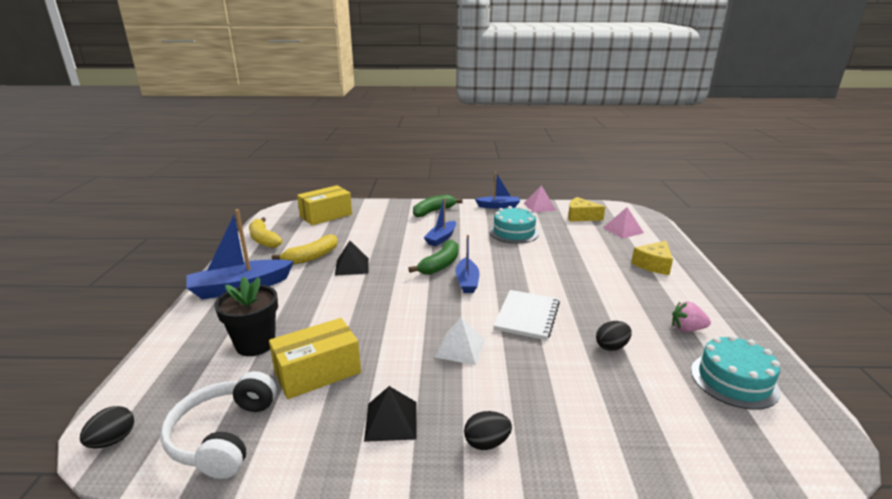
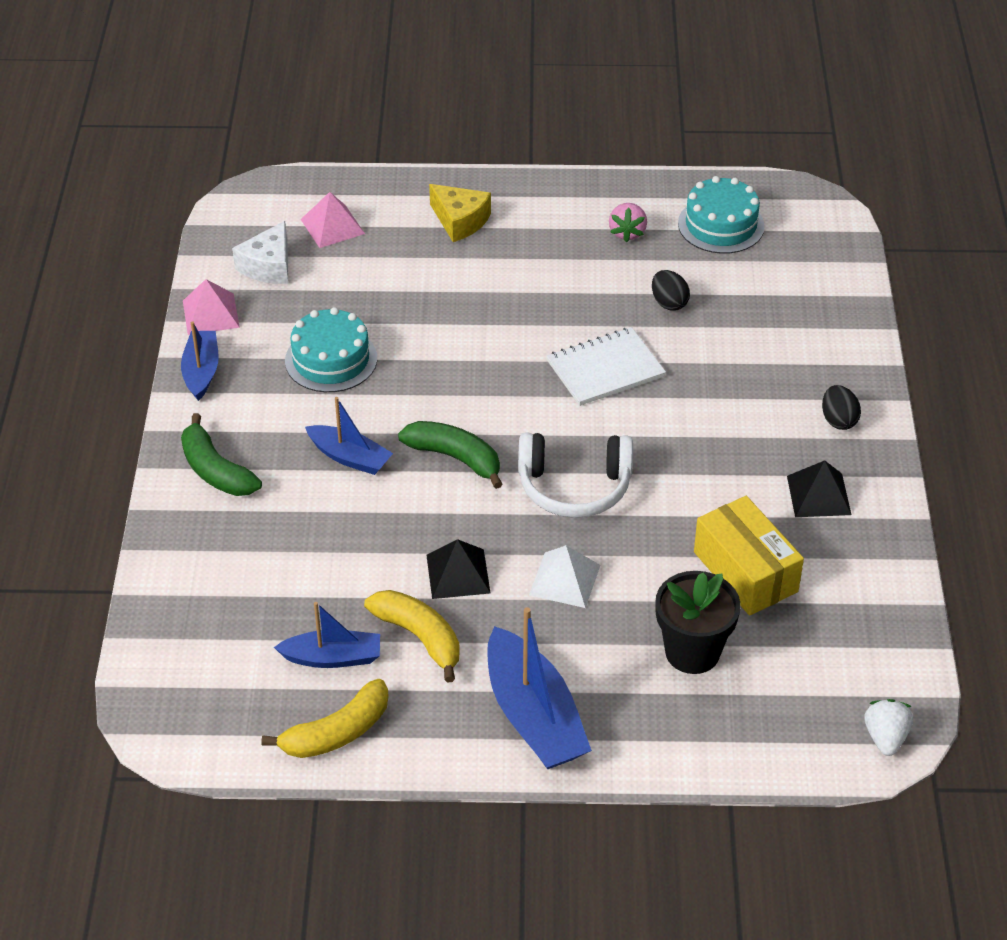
camera: 90 degrees left, 20 degrees up
(113, 440) = (885, 737): black egg -> white strawberry
(223, 435) = (862, 636): white headphones -> white headphones (574, 487)
(326, 215) = (216, 649): yellow box -> none
(460, 348) = (683, 437): white pyramid -> white pyramid (565, 580)
(467, 281) = (511, 426): blue boat -> blue boat (333, 657)
(527, 316) = (605, 369): white notebook -> white notebook turned 45 degrees counterclockwise
(580, 217) = (268, 266): yellow cheese -> white cheese

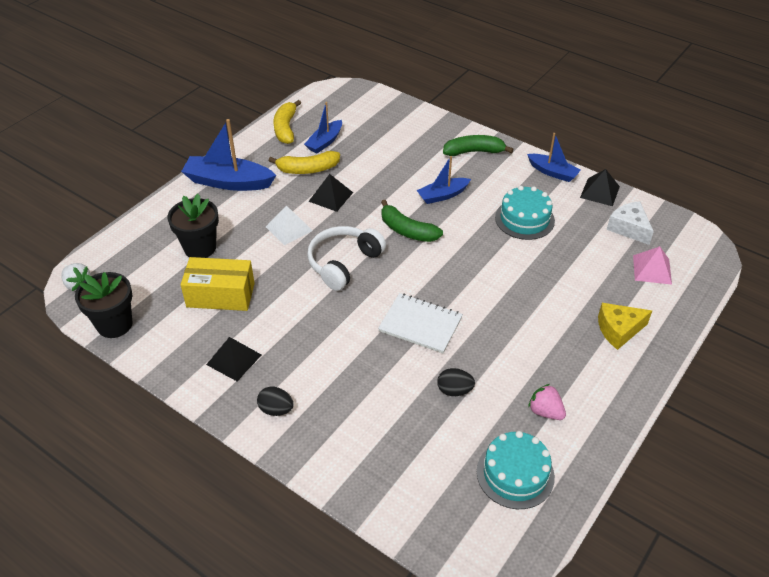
camera: 125 degrees right, 0 degrees up
(211, 314) = (599, 192): pink pyramid -> black pyramid
(455, 458) = (407, 230): green banana -> green banana turned 60 degrees clockwise
(605, 369) = (420, 324): white notebook -> white notebook turned 75 degrees counterclockwise
(896, 643) = (114, 324): none -> black flower pot

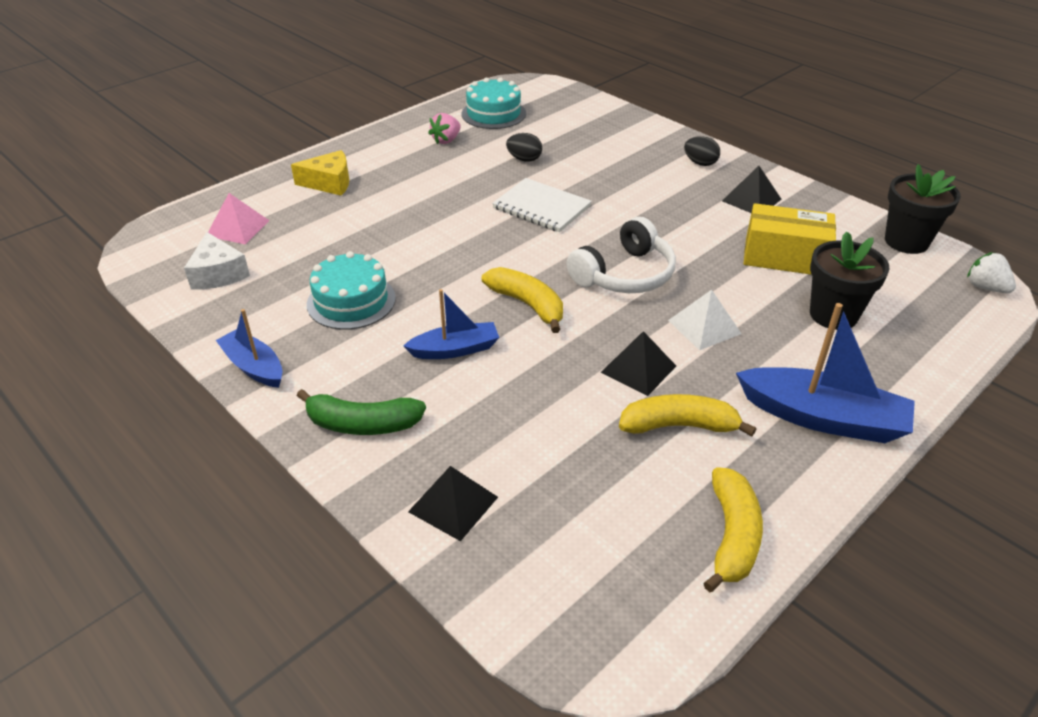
camera: 170 degrees left, 5 degrees down
(325, 142) = (646, 486): blue boat -> none
(407, 230) = (528, 305): green banana -> yellow banana
(545, 411) = (446, 140): pink strawberry -> pink strawberry turned 75 degrees clockwise
(599, 192) = (209, 326): black pyramid -> black pyramid (453, 504)

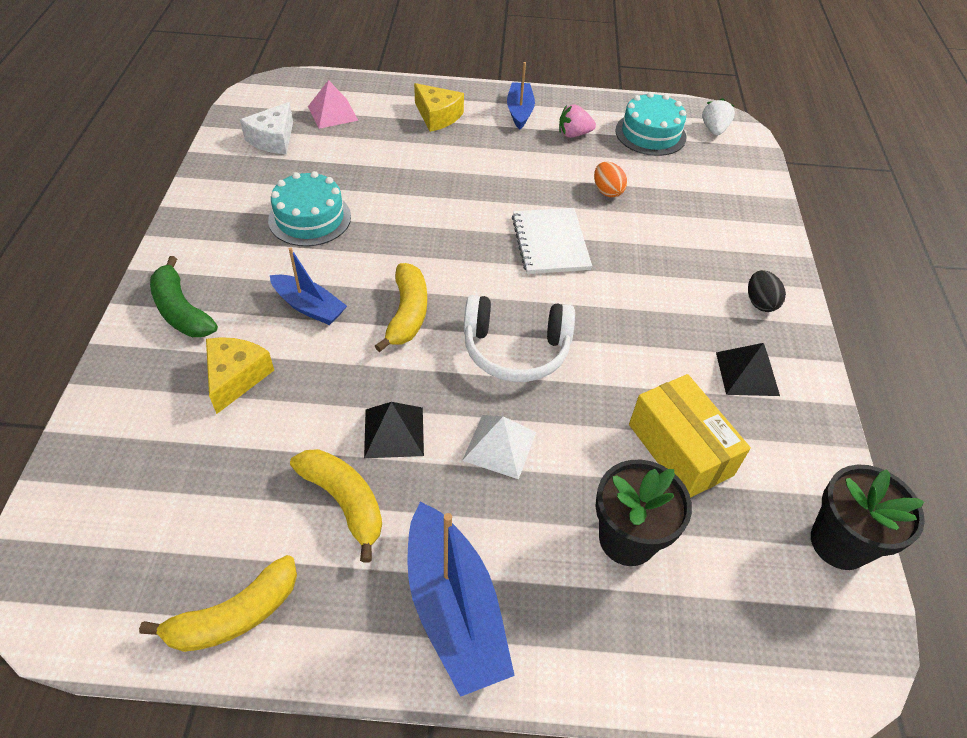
camera: 45 degrees right, 10 degrees up
(254, 367) = (193, 220): blue boat -> blue boat (519, 111)
(453, 504) = (138, 411): black pyramid -> none
(484, 426) = (236, 377): none -> yellow cheese
(524, 159) = (607, 191): black egg -> orange egg
(985, 287) = (841, 664): white strawberry -> white strawberry (714, 130)

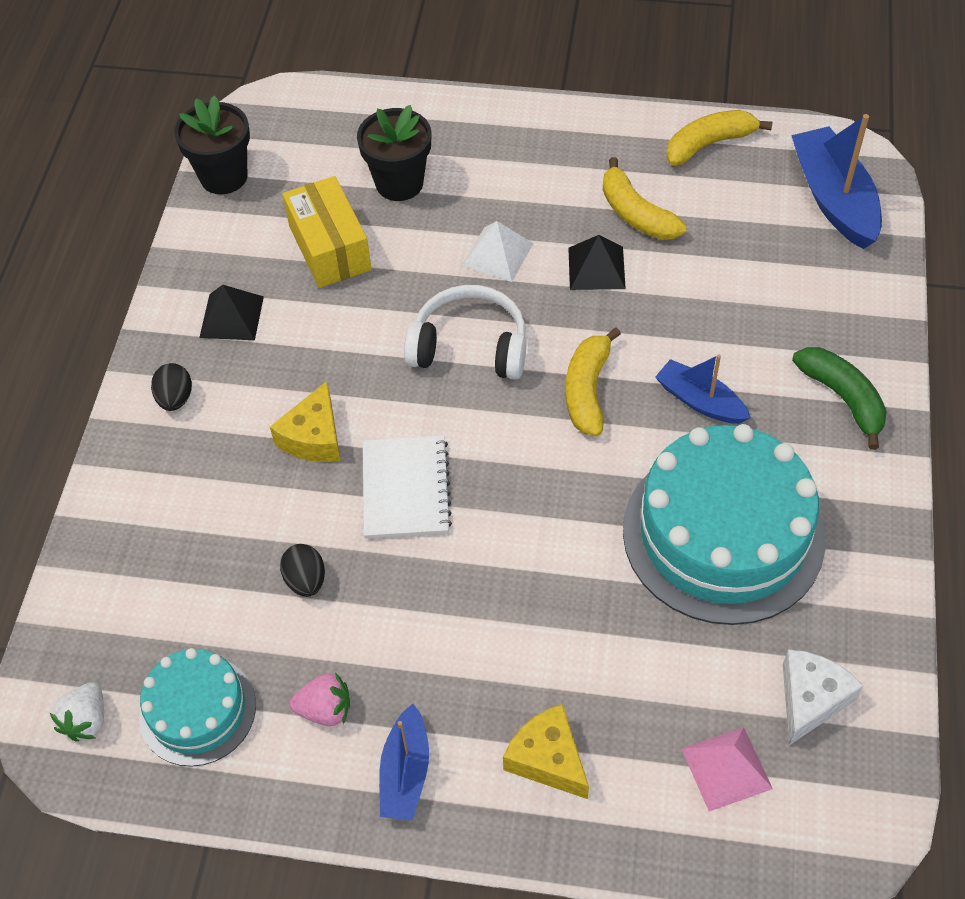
camera: 170 degrees left, 5 degrees up
(236, 377) = (759, 322): yellow cheese -> yellow cheese (314, 437)
(310, 218) = (723, 534): turquoise cake -> turquoise cake, size x1.83
(454, 609) = (544, 144): blue boat -> blue boat (833, 198)
(607, 191) = (306, 580): orange egg -> black egg

